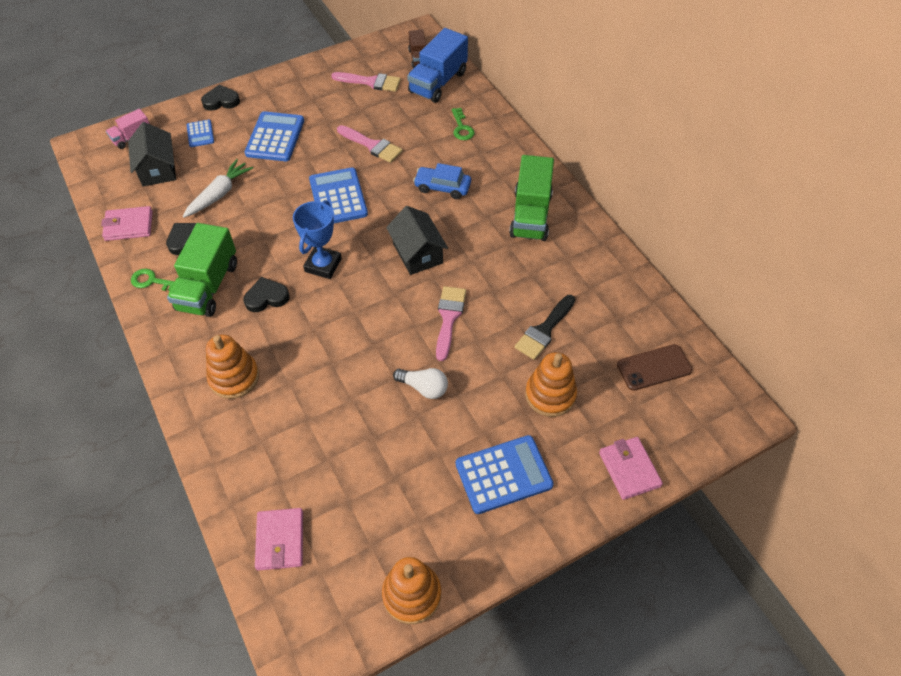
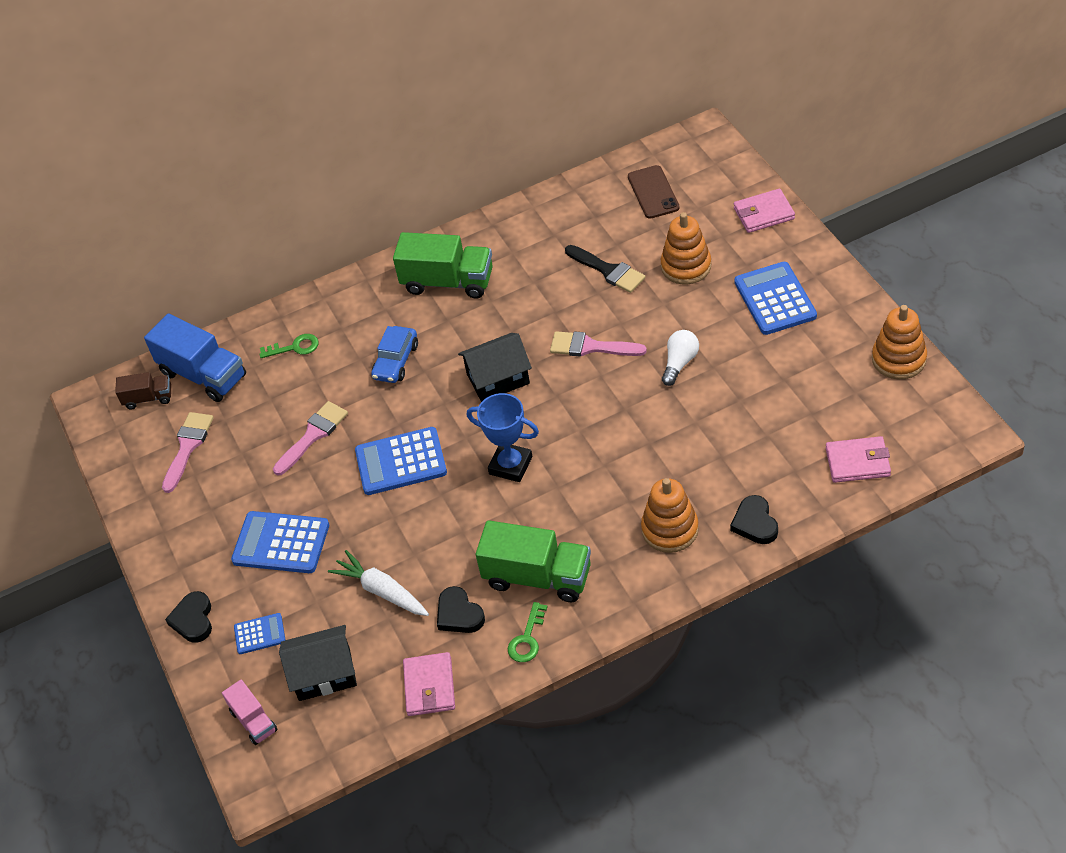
camera: 80 degrees left, 5 degrees down
(266, 297) = (557, 515): black heart -> black heart (755, 523)

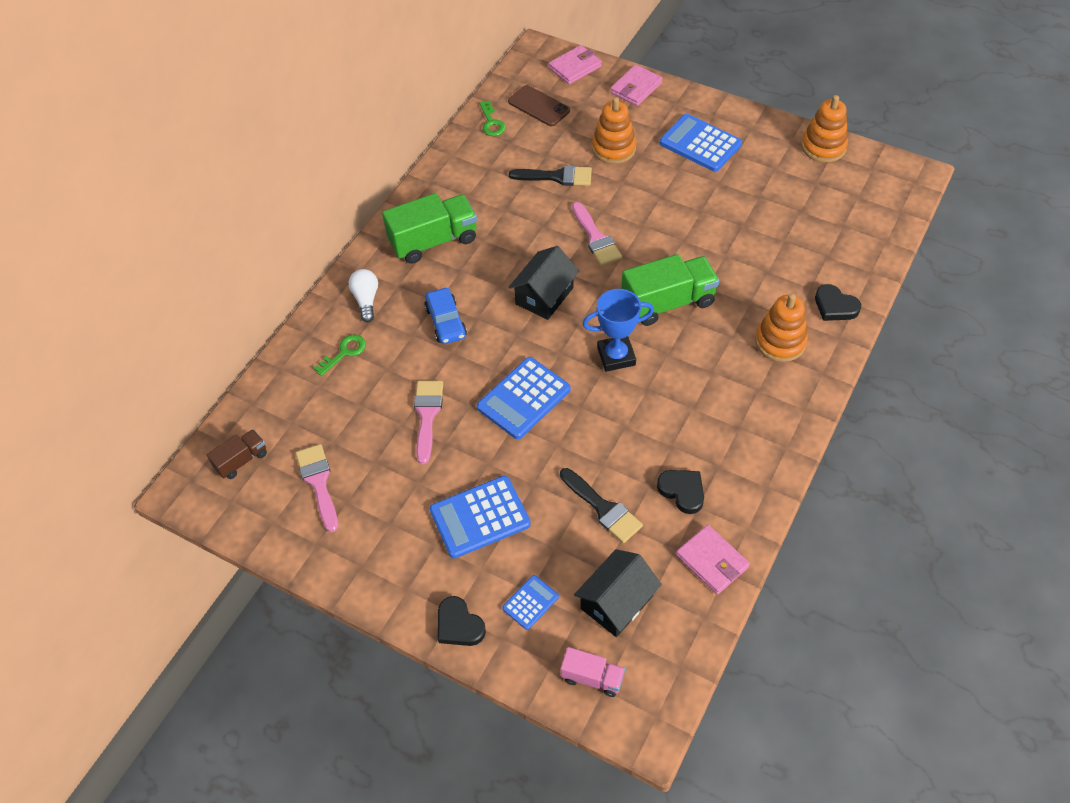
camera: 40 degrees left, 5 degrees up
(203, 375) = (278, 415): blue truck -> none
(382, 591) = (603, 508): white carrot -> black brush
(459, 614) = (682, 491): black heart -> black heart turned 150 degrees counterclockwise
(527, 639) = (752, 480): green key -> green key (491, 123)
(537, 577) = (716, 429): green truck -> green truck (668, 303)
(591, 347) = (596, 238): pink brush -> pink brush turned 90 degrees counterclockwise
(680, 363) = (674, 219): white light bulb -> white light bulb (366, 300)
(857, 462) = (863, 229): pink wallet -> pink wallet (575, 67)

